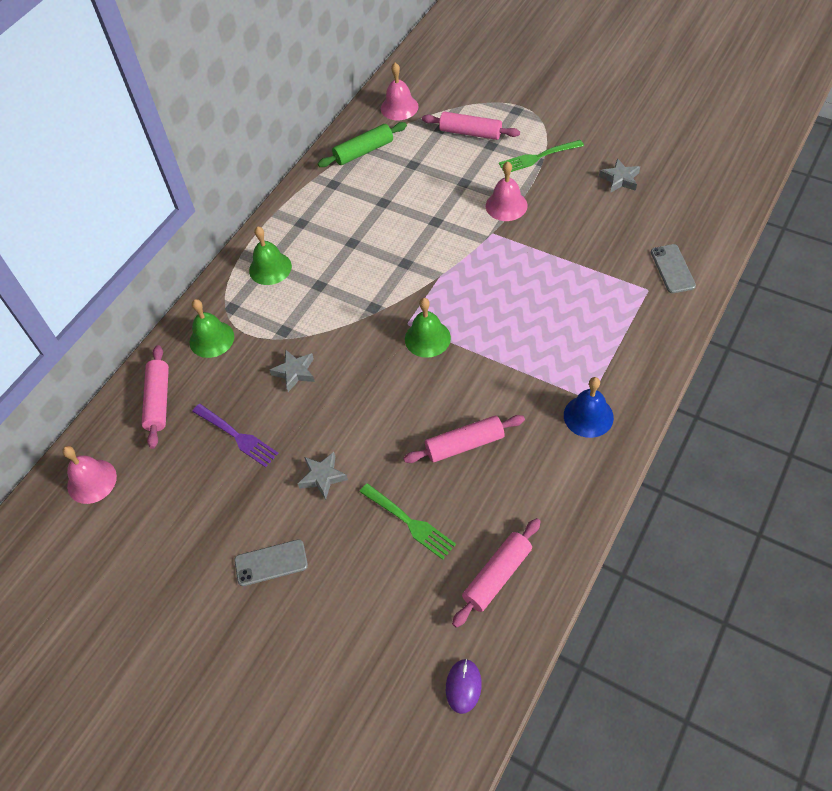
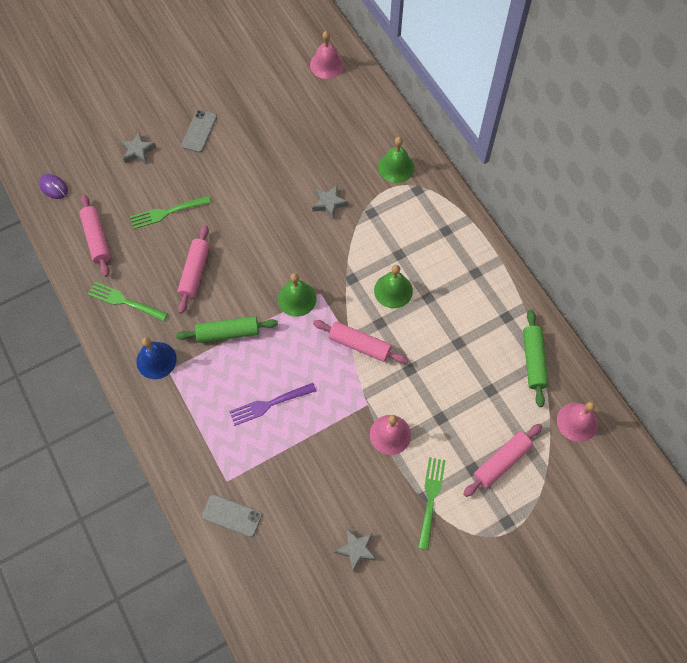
camera: 115 degrees right, 10 degrees up
(158, 401) = (363, 118): pink rolling pin -> pink rolling pin (359, 345)
(237, 436) = (302, 149): purple fork -> purple fork (269, 404)
(270, 268) = (440, 230): green bell -> green bell (393, 290)
(323, 477) = (235, 182): grey star -> grey star (138, 151)
(509, 373) = (228, 333): none -> green rolling pin
(549, 490) = (125, 301): none -> green fork

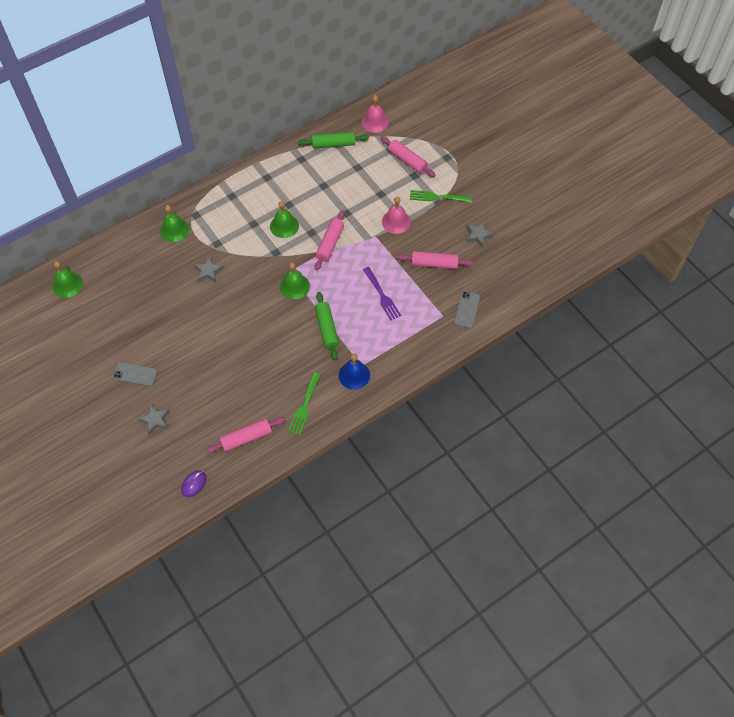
camera: 95 degrees left, 5 degrees down
(167, 212) = (218, 387): green fork -> none
(195, 272) = (275, 359): pink rolling pin -> pink rolling pin (434, 264)
(327, 65) = (67, 285): pink bell -> green bell

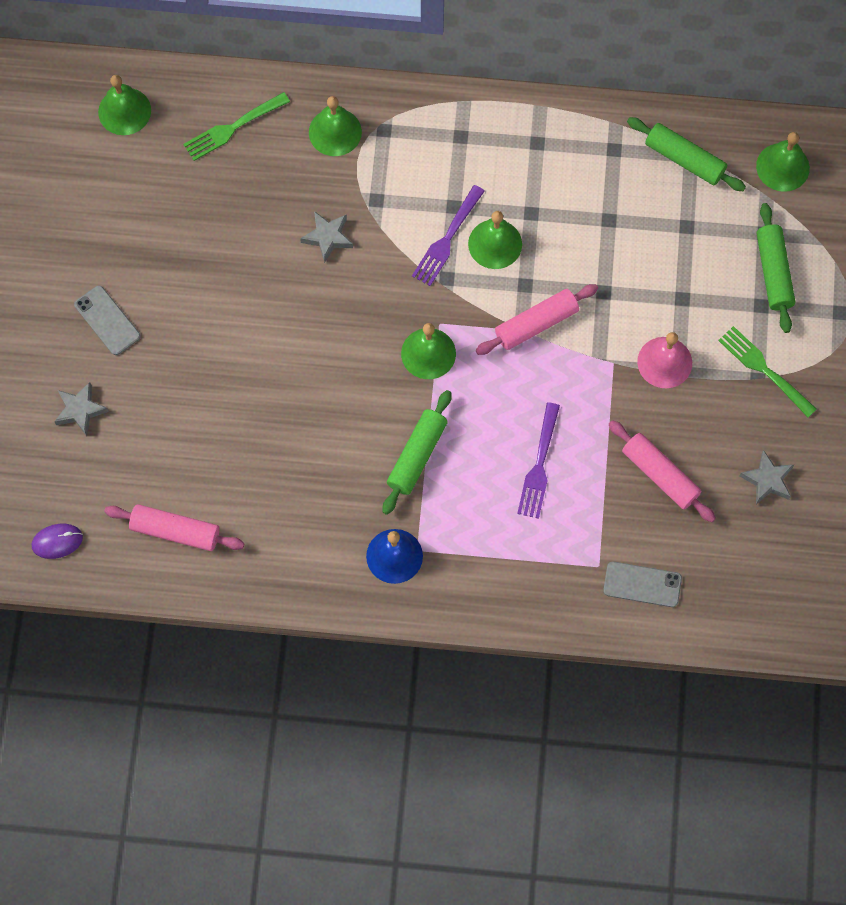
camera: 40 degrees right, 10 degrees up
(262, 237) = (447, 239): none -> purple fork
(304, 406) = (289, 547): green fork -> green fork (233, 127)
(375, 122) = (782, 167): pink bell -> green bell
(407, 160) = (773, 272): pink rolling pin -> green rolling pin
(467, 309) = (642, 584): grey phone -> grey phone turned 45 degrees clockwise

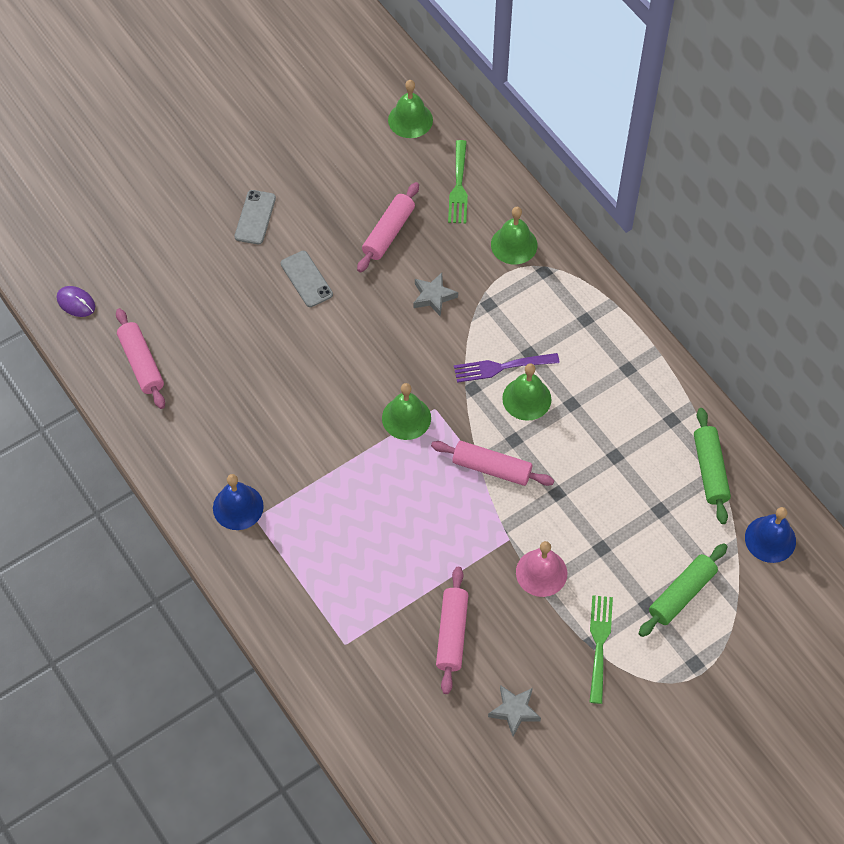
camera: 50 degrees right, 10 degrees down
(80, 410) = (178, 248): grey star -> none
(228, 222) = (388, 233): none -> pink rolling pin
(233, 127) = (458, 186): green fork -> green fork turned 105 degrees counterclockwise
(417, 455) = (324, 466): green rolling pin -> none
(539, 465) = (387, 548): purple fork -> none
(642, 584) = (356, 684): grey phone -> grey phone (306, 279)
(782, 167) = (770, 539): green bell -> blue bell

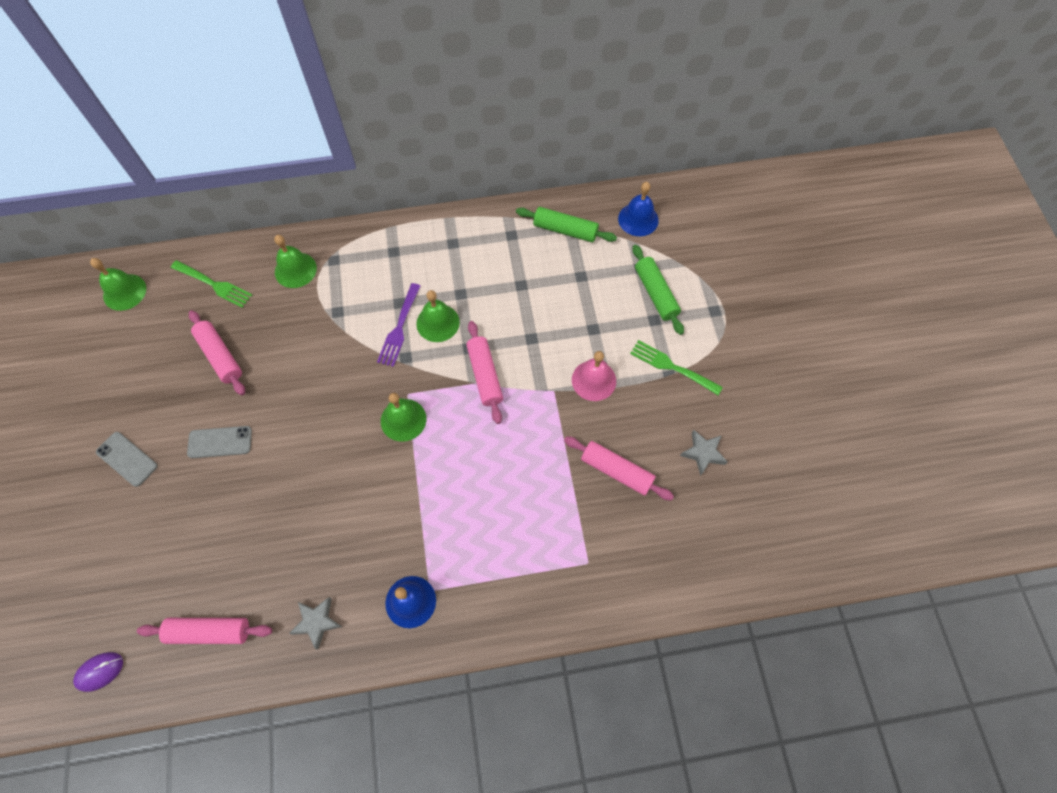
camera: 65 degrees left, 5 degrees up
(433, 296) = (304, 349): grey star -> grey star (317, 622)
(491, 468) = (485, 375): pink rolling pin -> pink rolling pin turned 60 degrees counterclockwise

